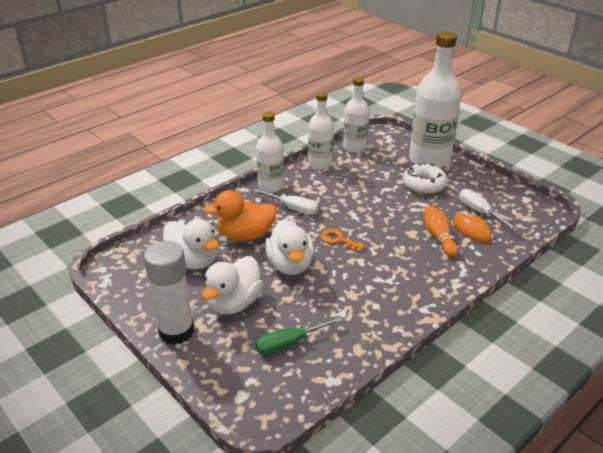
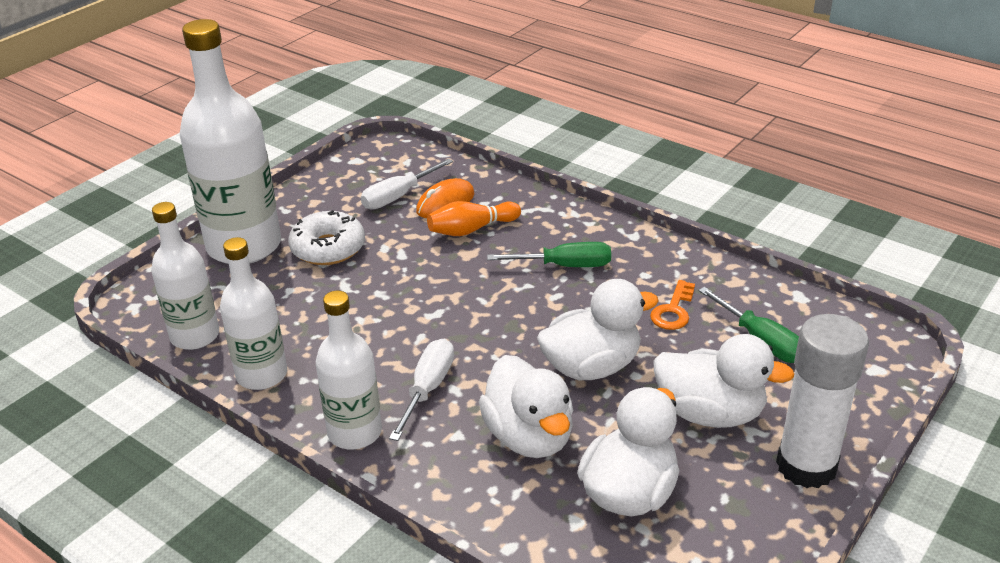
camera: 100 degrees left, 0 degrees up
(245, 235) = (529, 437): orange duck -> white duck
(338, 240) = (507, 323): orange key -> orange key (673, 311)
(391, 270) = (564, 266): none -> green screwdriver

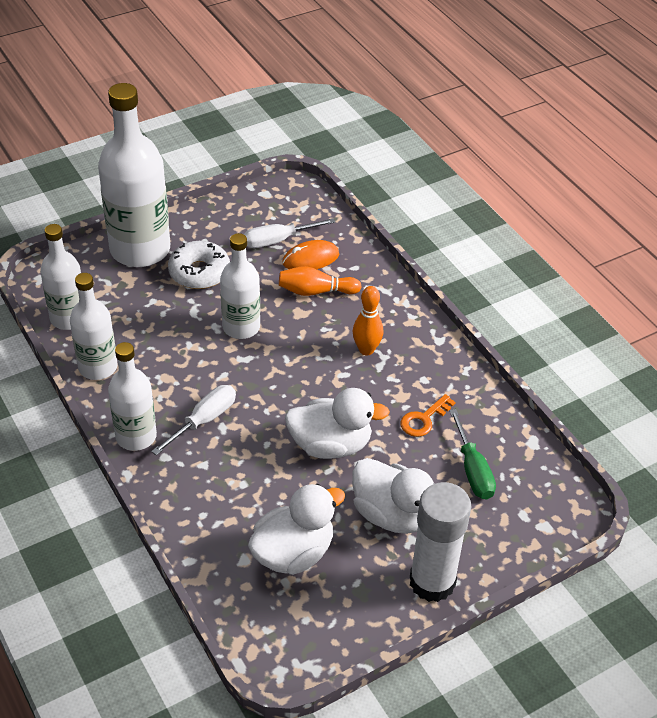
camera: 20 degrees right, 10 degrees up
(410, 285) = (241, 327): none -> white bottle
(529, 437) = (251, 484): white duck -> none
(564, 266) = (366, 350): green screwdriver -> orange bowling pin

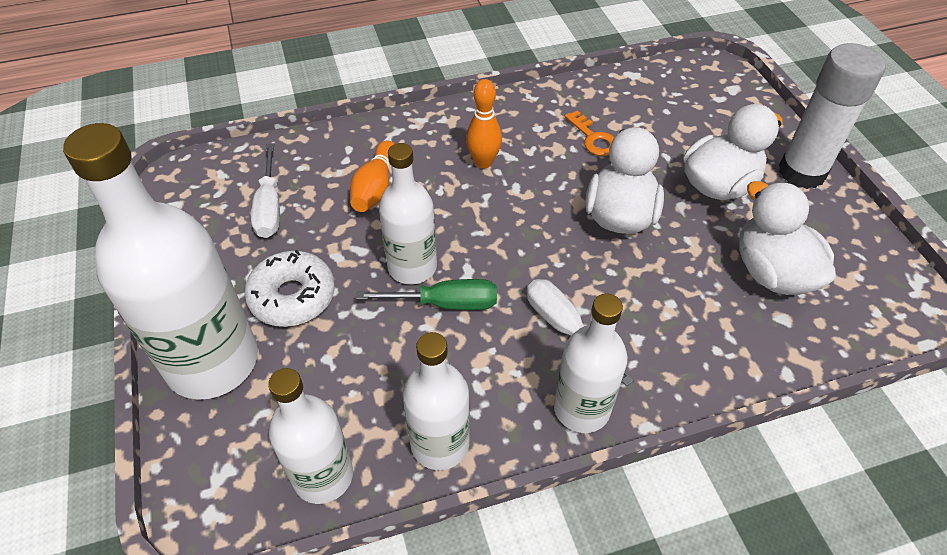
camera: 75 degrees left, 5 degrees up
(310, 259) = (317, 183): orange mouse -> none
(472, 469) = (663, 118): green screwdriver -> green screwdriver (445, 303)

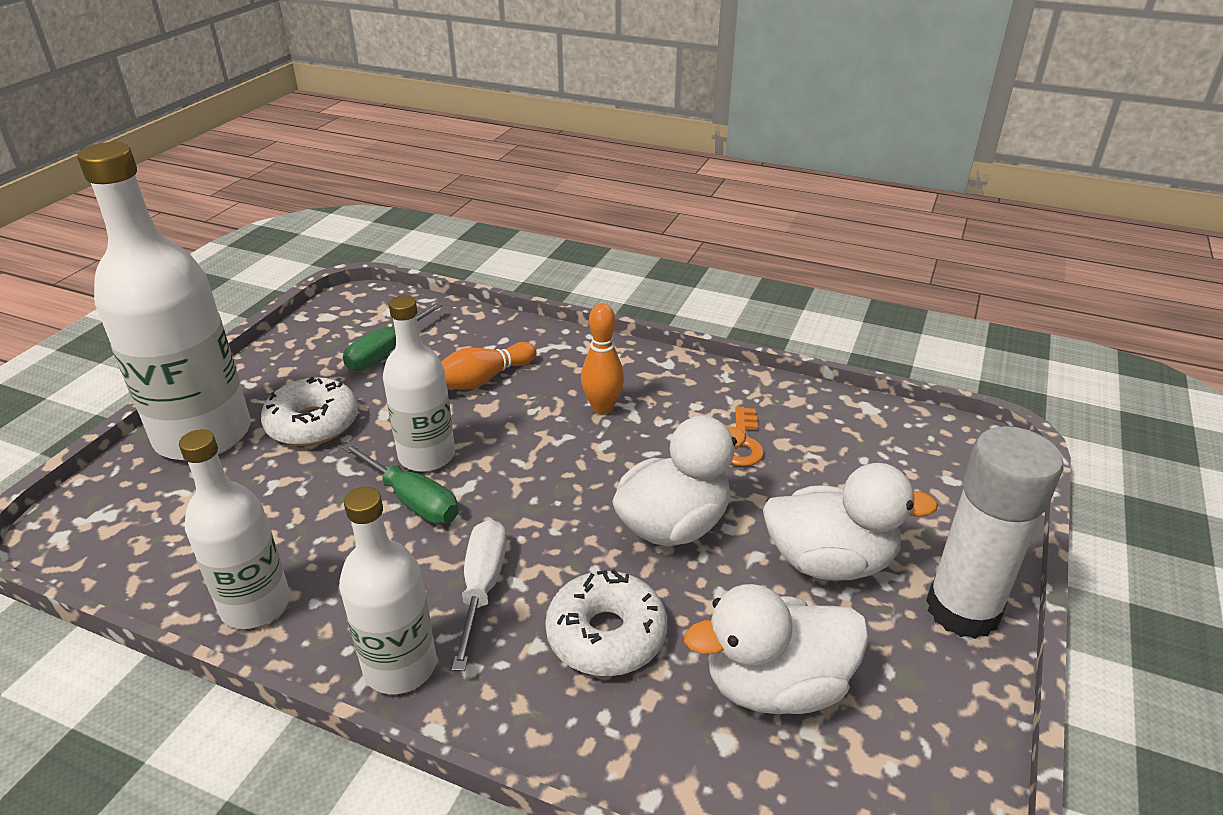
camera: 40 degrees right, 15 degrees down
(269, 207) = (387, 351): white screwdriver -> green screwdriver
(323, 476) = (153, 564): white bottle -> none
(665, 305) = (606, 635): none -> white donut
(772, 272) = (775, 686): white duck -> white duck turned 120 degrees counterclockwise

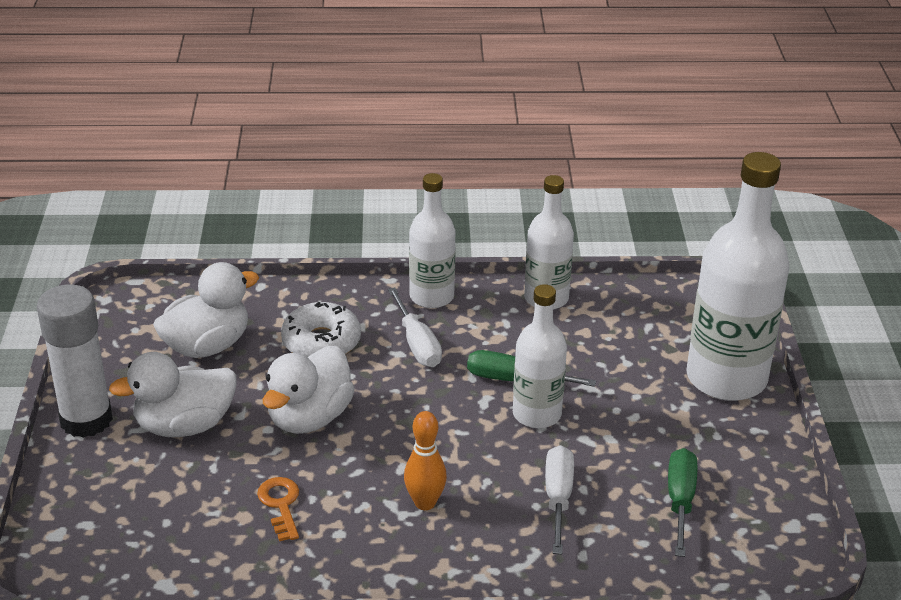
camera: 155 degrees right, 0 degrees up
(313, 424) = (655, 412): white donut -> none
(483, 379) = (558, 499): orange bowling pin -> white screwdriver

